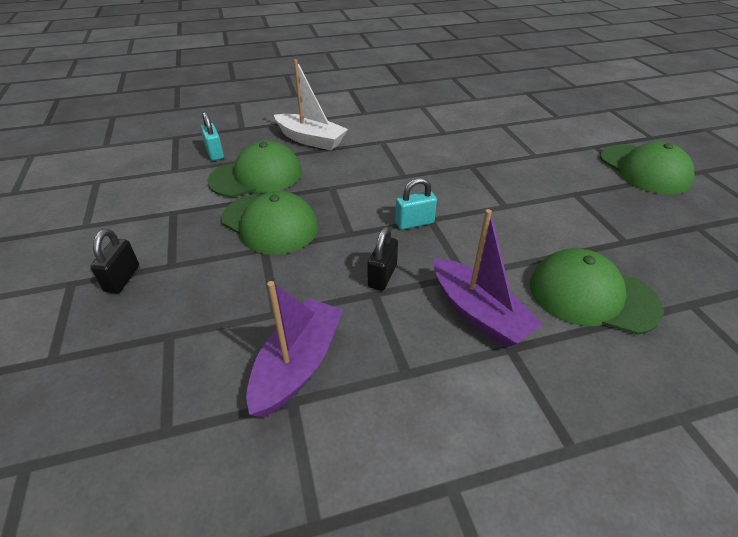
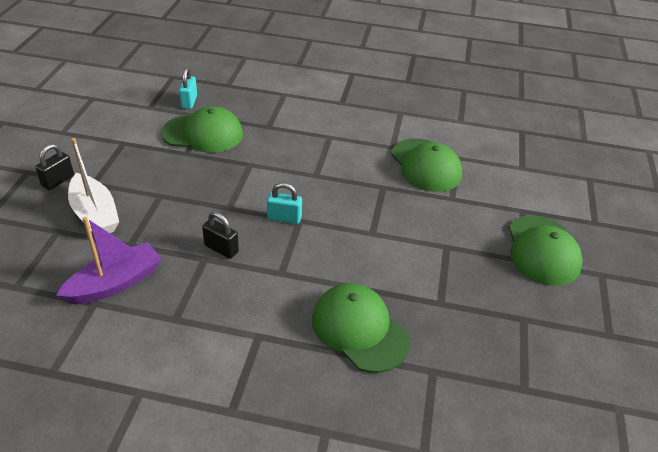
camera: 25 degrees right, 0 degrees up
(270, 223) = (180, 177): green cap -> green cap (426, 165)
(311, 140) = (272, 115): white boat -> white boat (95, 214)
(382, 276) = (221, 249): black padlock -> black padlock turned 75 degrees clockwise
(478, 313) = (261, 304): purple boat -> none

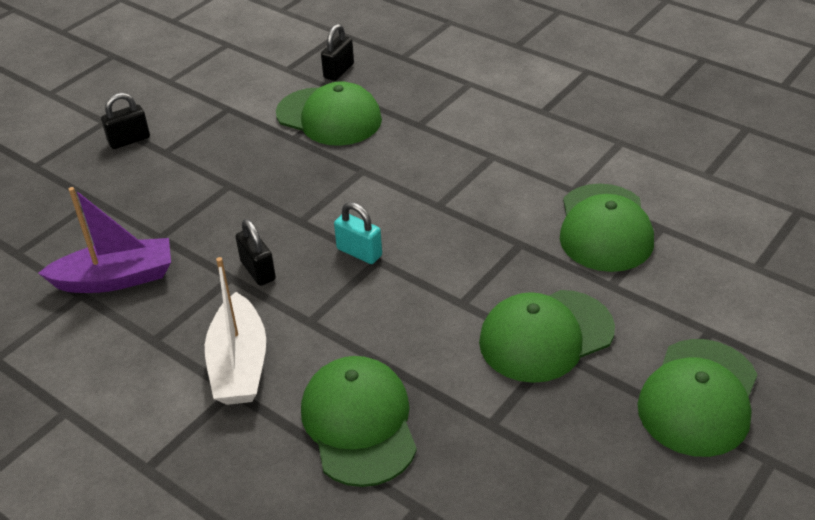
camera: 30 degrees right, 0 degrees up
(95, 214) = (144, 190): white boat -> white boat (239, 364)
(189, 102) = (339, 71): turquoise padlock -> black padlock
(436, 239) = (545, 336): none -> green cap

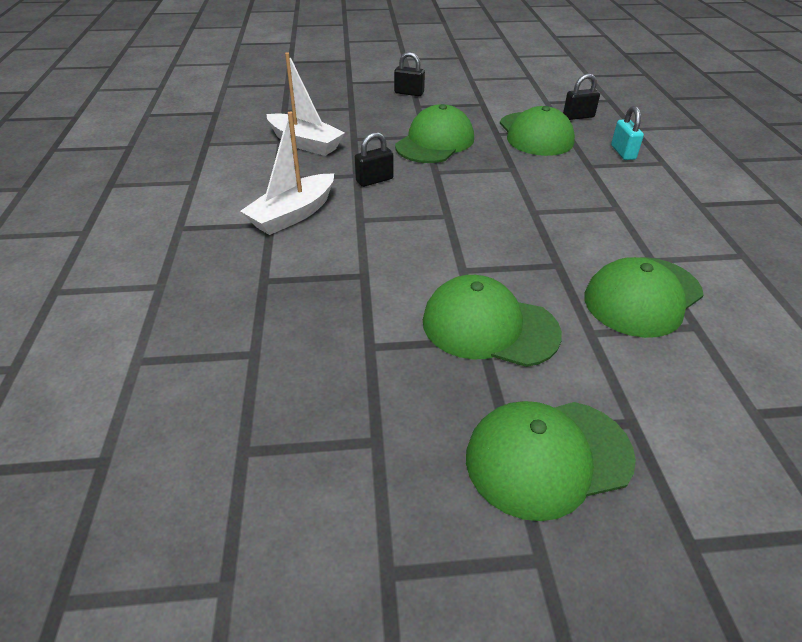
camera: 45 degrees right, 0 degrees up
(116, 278) = (305, 143): purple boat -> white boat
(258, 271) = (374, 180): black padlock -> black padlock turned 45 degrees clockwise
(359, 252) = (443, 205): turquoise padlock -> turquoise padlock (623, 152)
(359, 423) = (300, 285): green cap -> green cap (435, 142)

